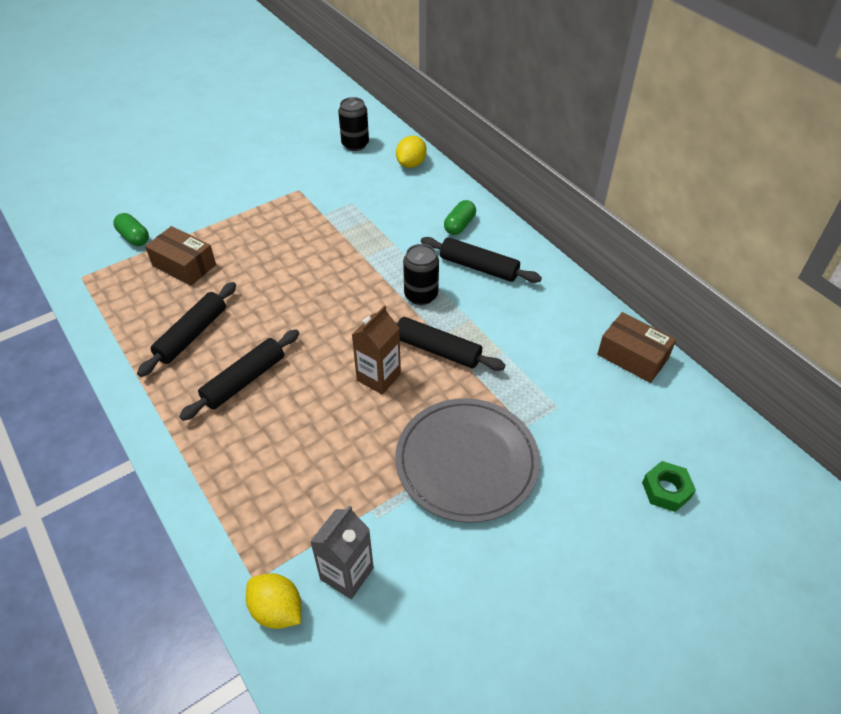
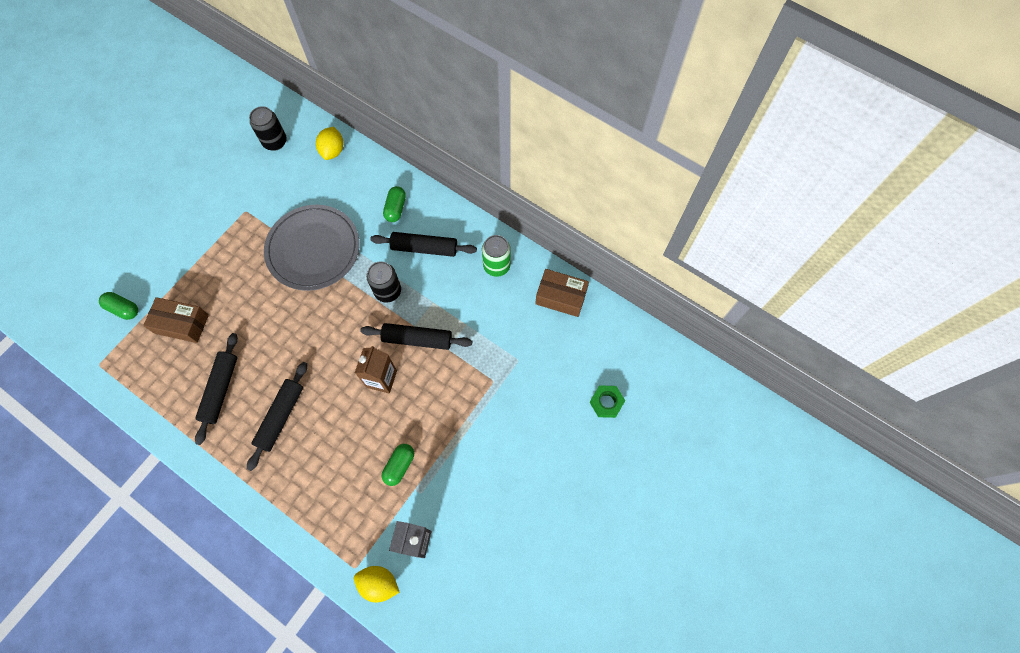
camera: 20 degrees left, 20 degrees up
(362, 476) = (399, 466): none -> green capsule
(466, 461) = (468, 428): grey plate -> grey plate (313, 249)
(559, 305) = (496, 266): none -> green can

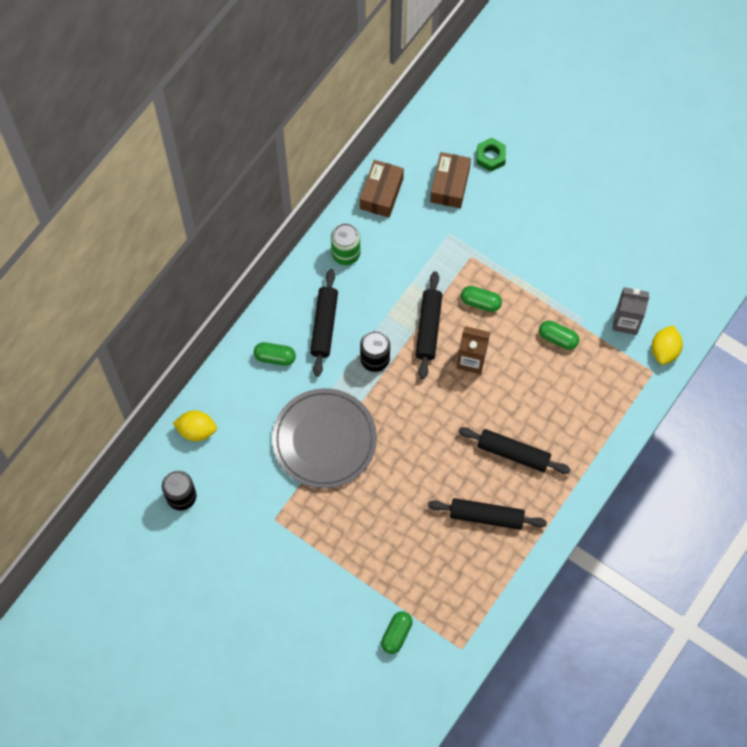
camera: 90 degrees left, 0 degrees up
(182, 324) = (414, 568): brown box -> brown box (450, 185)
(442, 389) = (480, 302): none -> green capsule

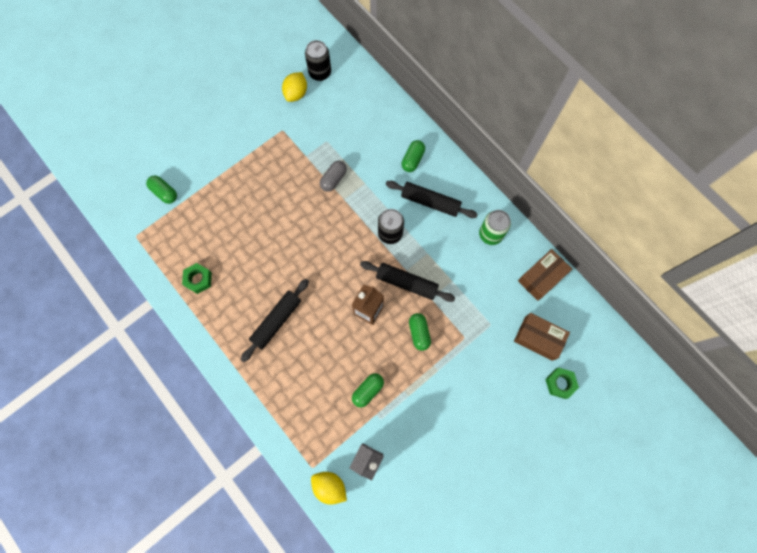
camera: 105 degrees right, 5 degrees up
(196, 430) = (368, 93): yellow lemon -> yellow lemon (296, 93)
(324, 440) = (333, 179): grey plate -> grey capsule
(381, 193) = (541, 277): brown box -> brown box turned 75 degrees counterclockwise
(480, 302) = (419, 333): green capsule -> green capsule turned 45 degrees counterclockwise
(486, 516) = (231, 284): black rolling pin -> none
(492, 555) = (198, 279): none -> green nut

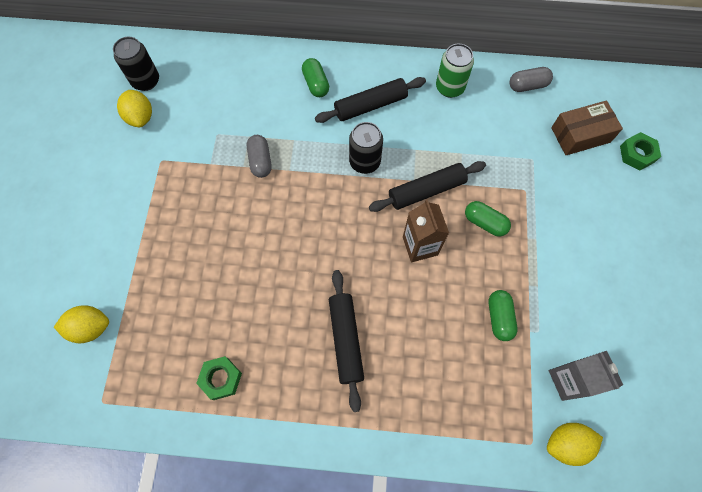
camera: 45 degrees left, 5 degrees down
(164, 192) = (90, 327): green capsule -> yellow lemon
(541, 277) = (527, 85): brown box -> grey capsule

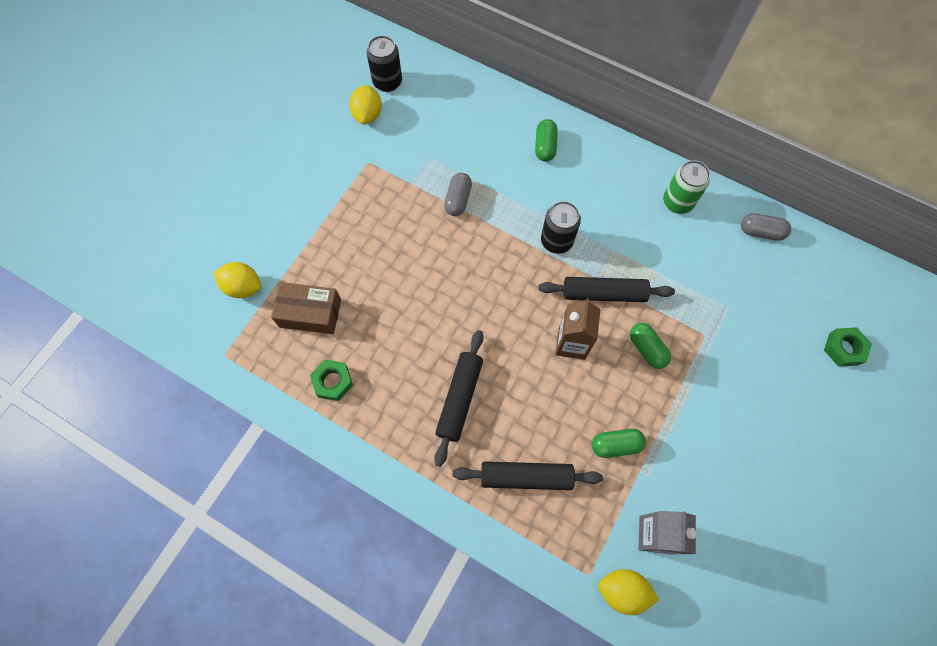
camera: 25 degrees right, 0 degrees up
(370, 105) = (588, 188): black rolling pin -> black rolling pin (526, 477)
(499, 318) = (615, 445): green capsule -> green capsule turned 60 degrees clockwise
(580, 135) = (792, 304): brown box -> brown box (310, 313)

